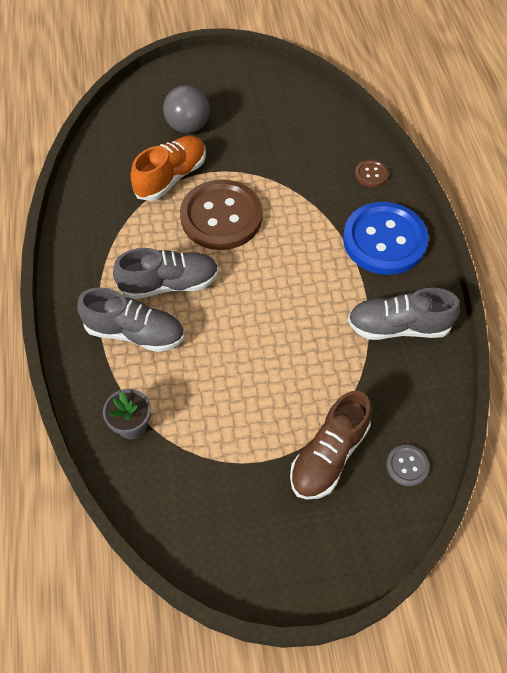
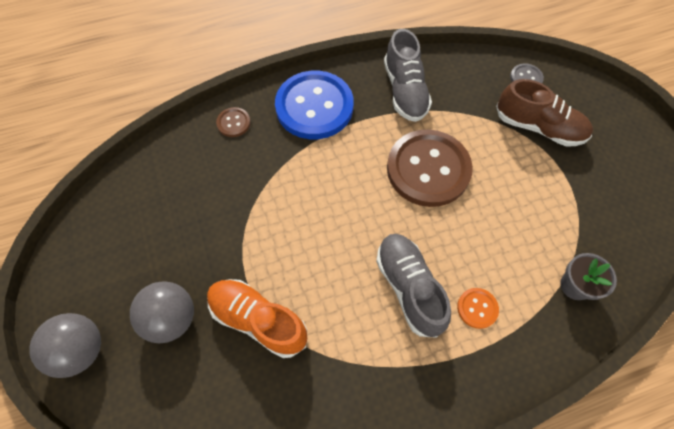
camera: 100 degrees left, 5 degrees up
(135, 332) = (477, 308): grey shoe -> orange button
(179, 79) = (81, 350): none -> grey ball
(221, 217) = (310, 252): brown button -> brown button (428, 169)

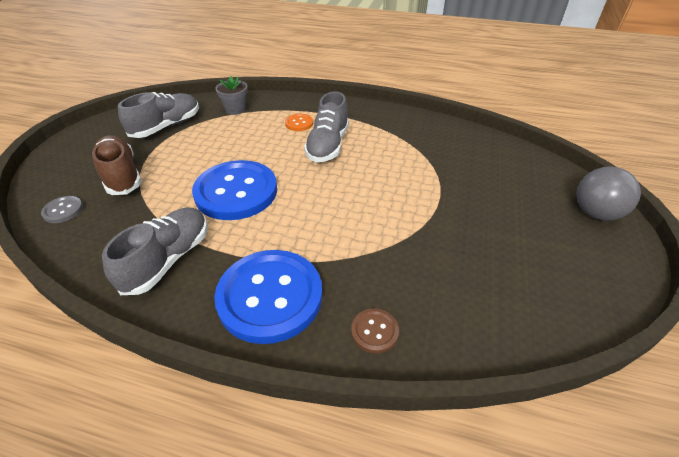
camera: 145 degrees left, 20 degrees down
(171, 318) = (512, 200): grey ball -> none
(258, 320) = (443, 173): orange shoe -> none
(428, 169) = (236, 192): brown button -> blue button
(598, 206) = (166, 126): none -> grey shoe

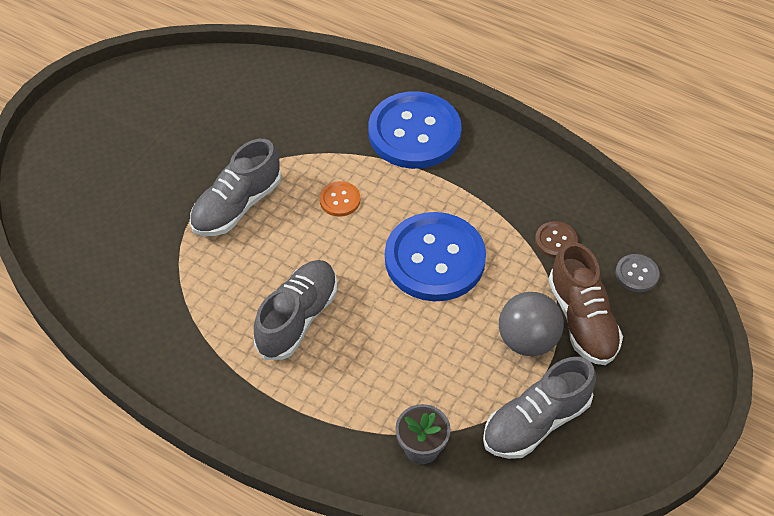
camera: 165 degrees left, 10 degrees up
(168, 259) = (507, 186): grey shoe -> grey shoe (237, 206)
(299, 123) = (324, 381): orange button -> orange button (340, 200)
(374, 331) = (337, 91): brown button -> brown button (556, 241)
(595, 213) = (57, 146): grey ball -> grey ball (527, 340)

